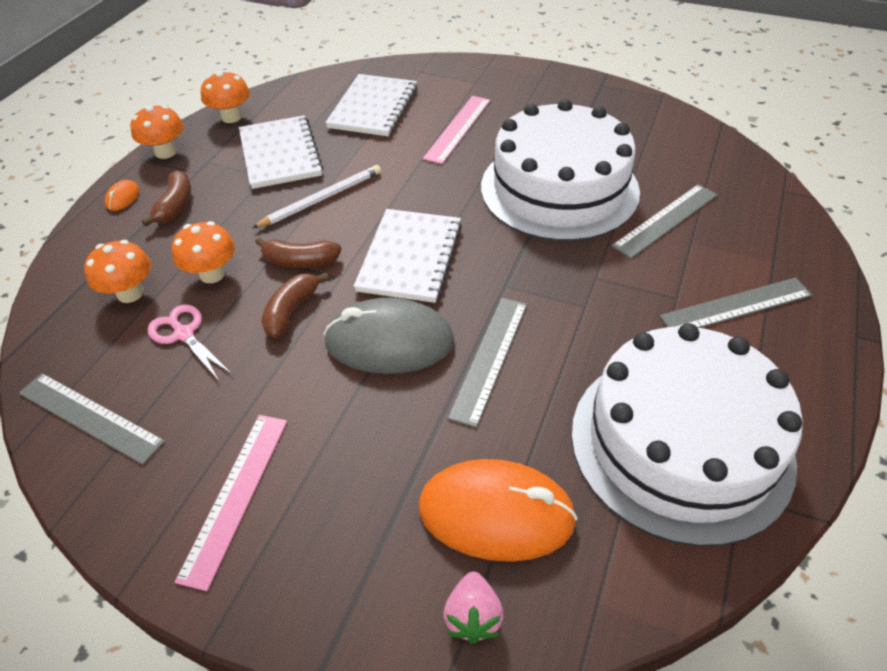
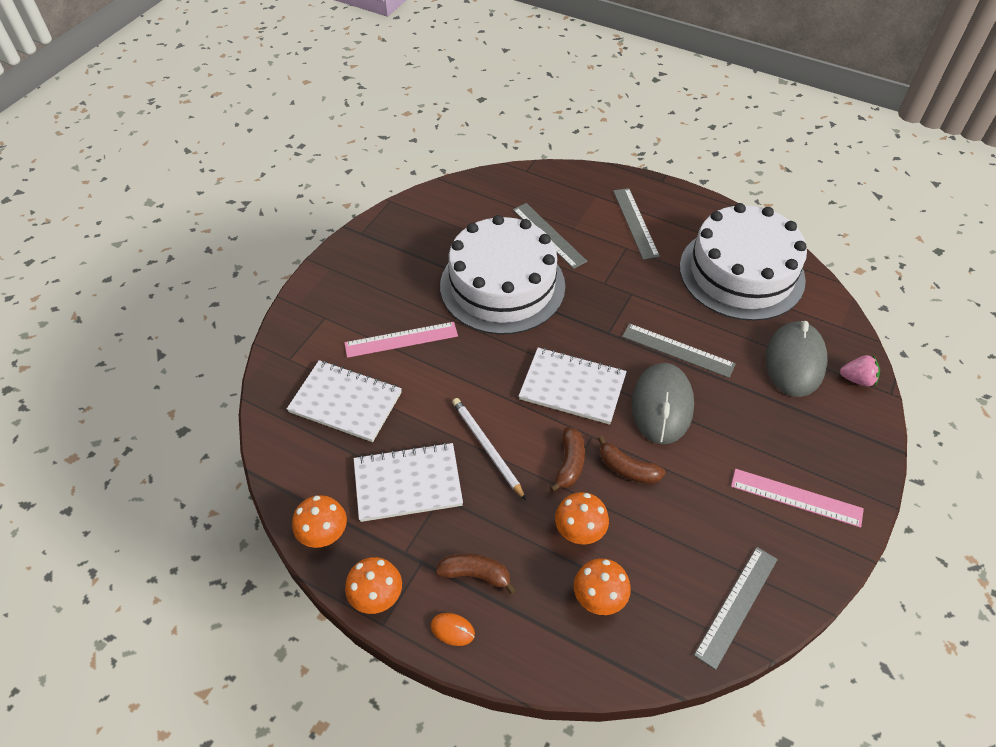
camera: 85 degrees left, 5 degrees up
(184, 334) = (650, 546): pink scissors -> none
(457, 128) = (401, 340): pink ruler -> pink ruler turned 45 degrees counterclockwise
(496, 513) = (794, 361): orange mouse -> grey mouse

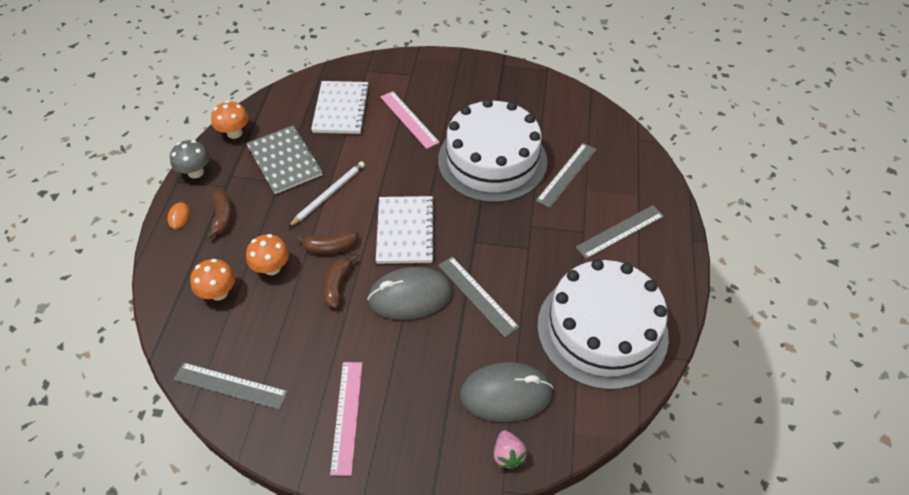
camera: 70 degrees right, 0 degrees up
(377, 596) = (195, 172): orange mushroom -> grey mushroom
(408, 484) = (284, 161): white notebook -> grey notebook
(677, 350) = (477, 295): grey ruler -> grey ruler turned 45 degrees counterclockwise

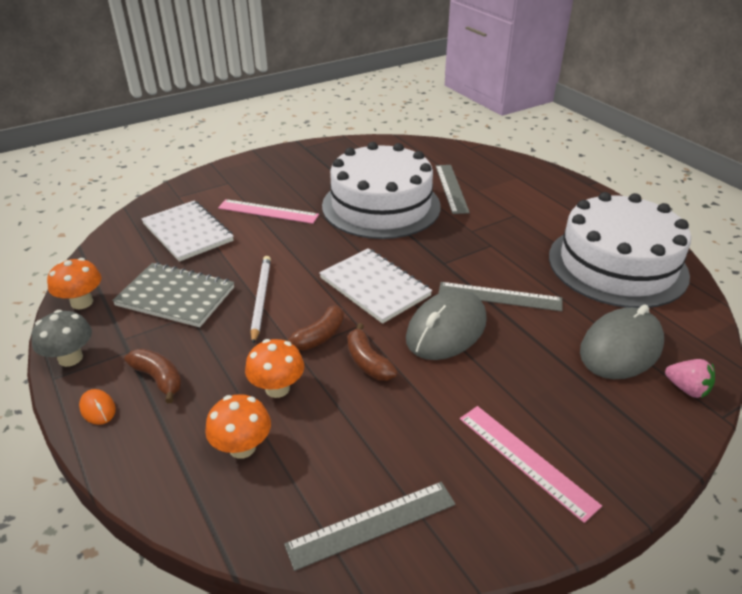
camera: 40 degrees left, 15 degrees down
(620, 231) = (538, 202): grey ruler -> none

